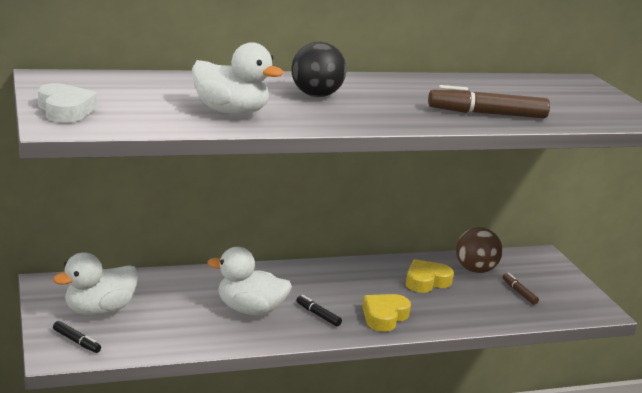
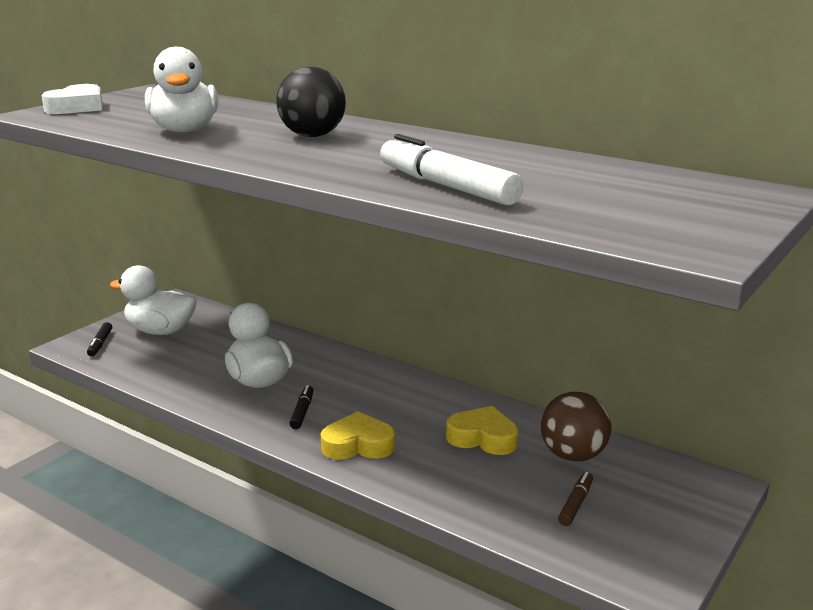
camera: 55 degrees right, 0 degrees up
(487, 114) = (446, 186): brown marker -> white marker

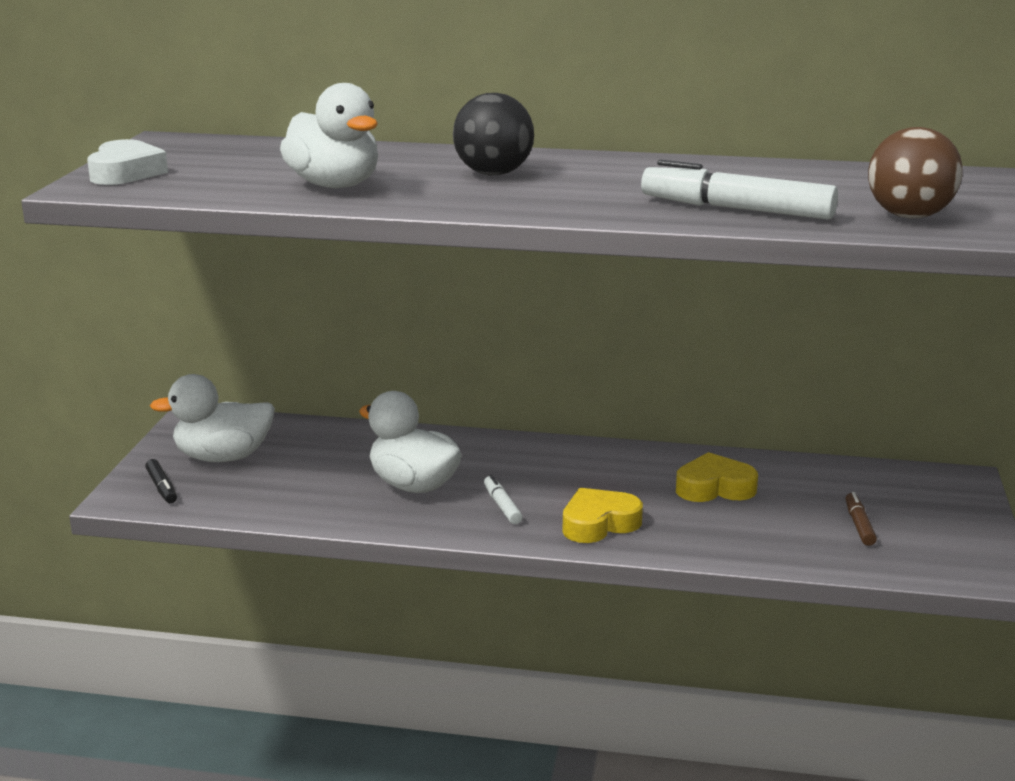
camera: 25 degrees left, 0 degrees up
(302, 412) = (502, 506): black marker -> white marker
(573, 455) = (813, 483): brown ball -> brown ball (909, 216)

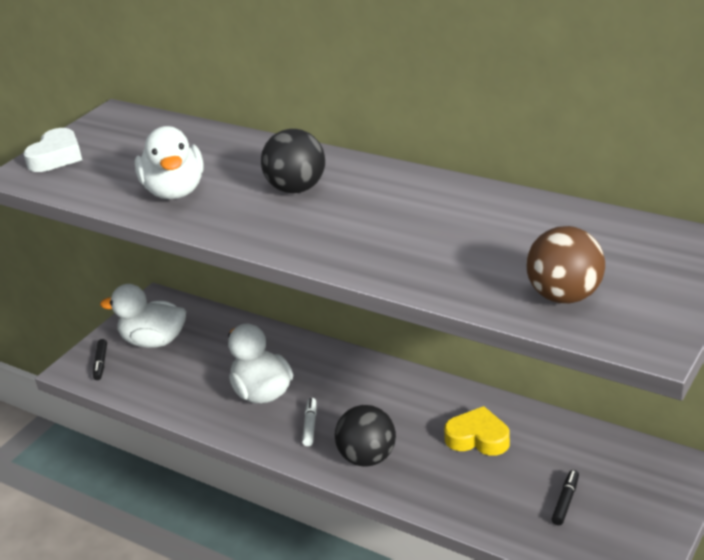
camera: 25 degrees right, 10 degrees up
(599, 523) = (367, 457): yellow heart -> black ball
(736, 209) = (434, 265): white marker -> none
(859, 525) = (565, 501): brown marker -> black marker

